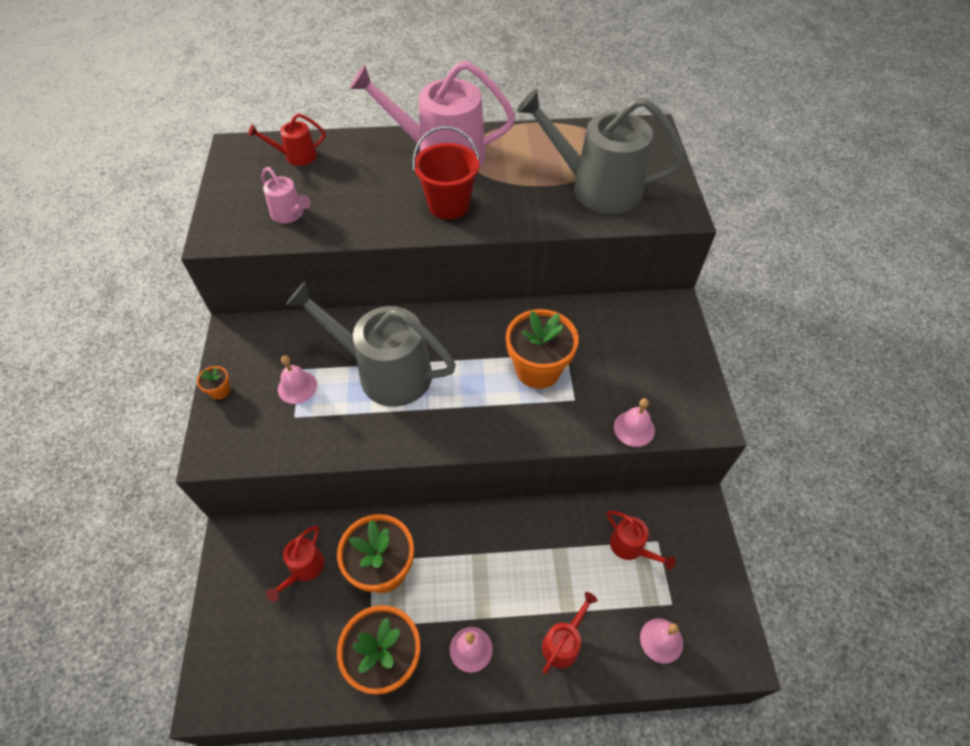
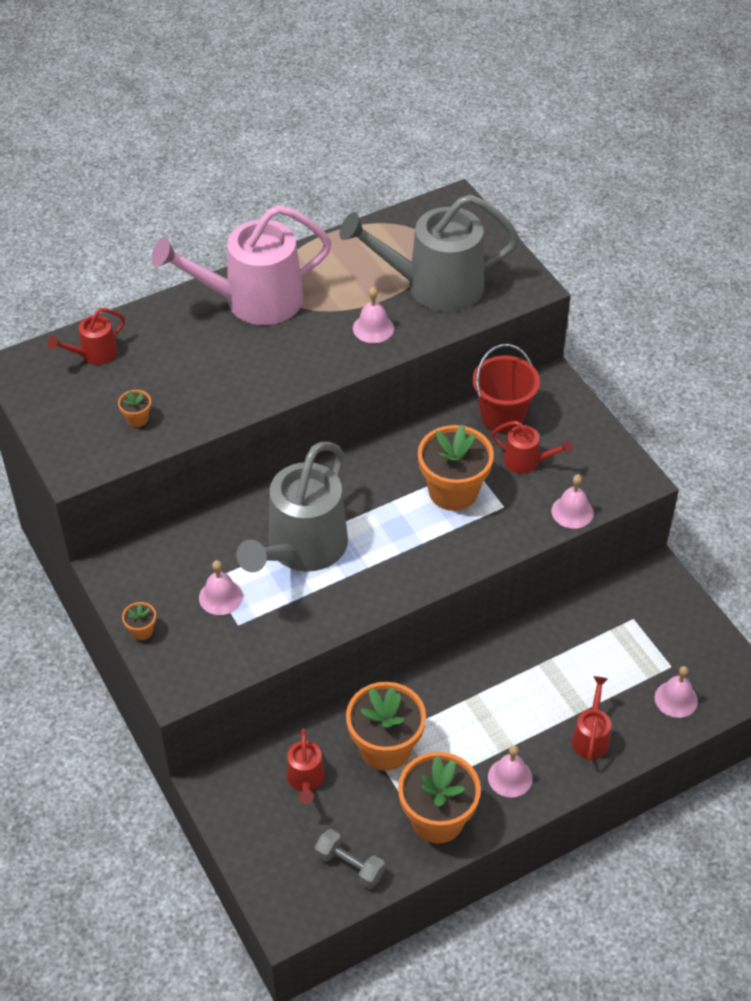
camera: 25 degrees left, 5 degrees down
(289, 669) = (349, 865): none -> grey dumbbell
(290, 214) = (137, 419): pink watering can -> orange flower pot
(384, 372) = (301, 549): grey watering can -> grey watering can turned 60 degrees counterclockwise
(449, 205) = (297, 354): red bucket -> red bucket (502, 417)
(524, 205) = (373, 328): none -> pink bell
(631, 547) = (611, 634): red watering can -> red watering can (527, 462)

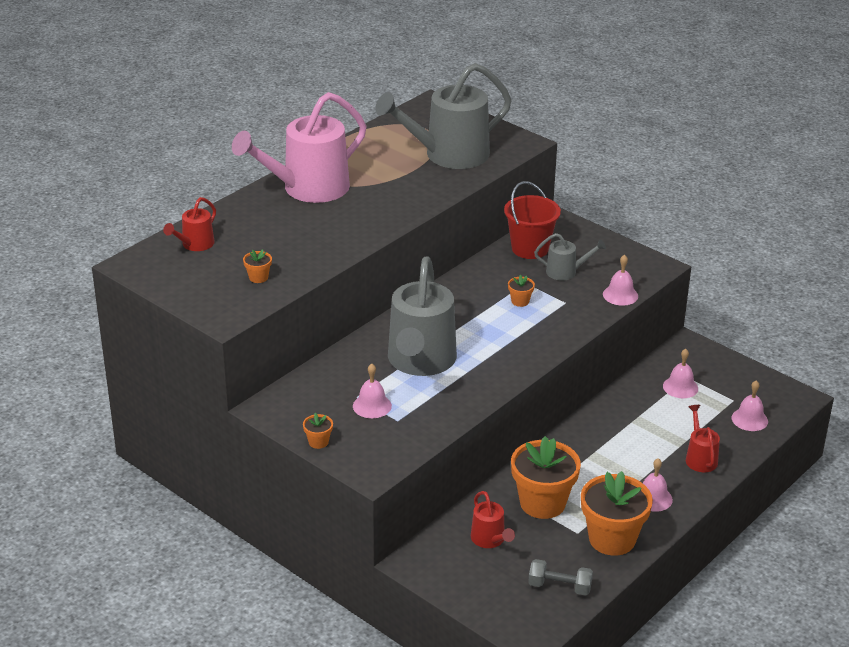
camera: 20 degrees left, 15 degrees down
(373, 328) = (417, 188): pink bell -> pink bell (680, 387)
(453, 491) = (520, 301): orange flower pot -> orange flower pot, size x0.42
(527, 462) = (566, 272): red watering can -> grey watering can

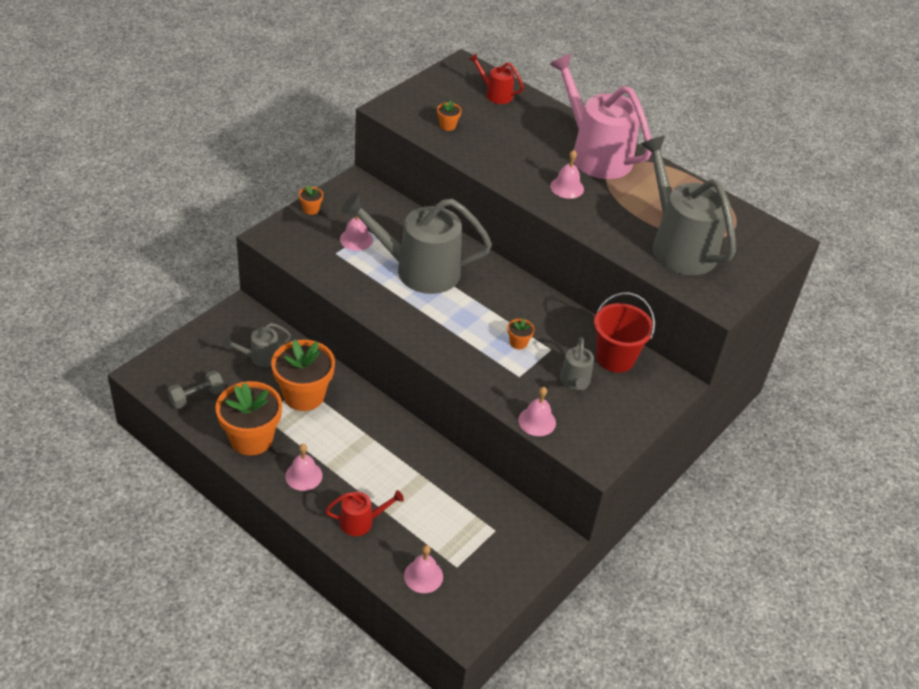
camera: 85 degrees right, 10 degrees up
(490, 540) = (260, 357): red watering can -> grey watering can
(559, 587) = (197, 397): grey dumbbell -> grey dumbbell turned 45 degrees clockwise
(680, 387) = (477, 522): pink bell -> pink bell (567, 187)

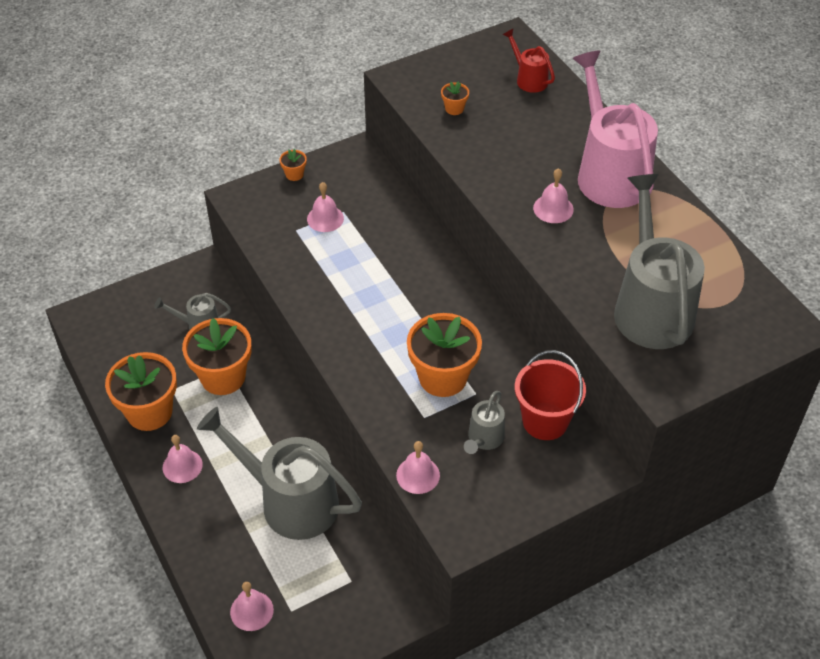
camera: 25 degrees right, 5 degrees up
(197, 397) = (117, 354): grey dumbbell -> none
(361, 522) = (216, 532): red watering can -> none
(418, 270) = (374, 268): grey watering can -> grey watering can (289, 501)
(518, 343) = (443, 377): orange flower pot -> orange flower pot, size x2.36

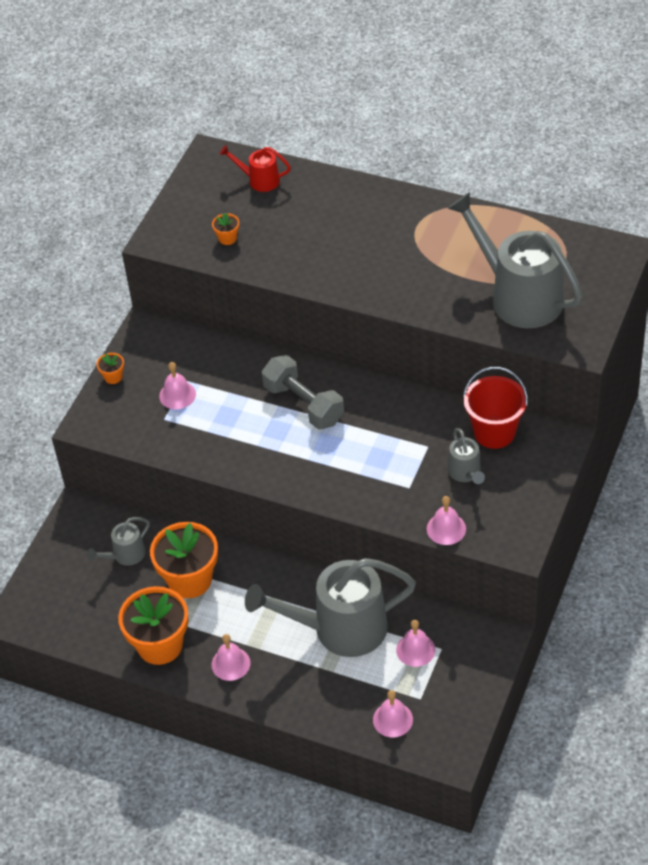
camera: 35 degrees left, 0 degrees up
(412, 290) = (303, 404): none -> grey dumbbell
(443, 377) = (393, 451): orange flower pot -> none
(553, 208) = (381, 269): pink bell -> pink bell (415, 649)
(609, 173) = (393, 217): pink watering can -> none

